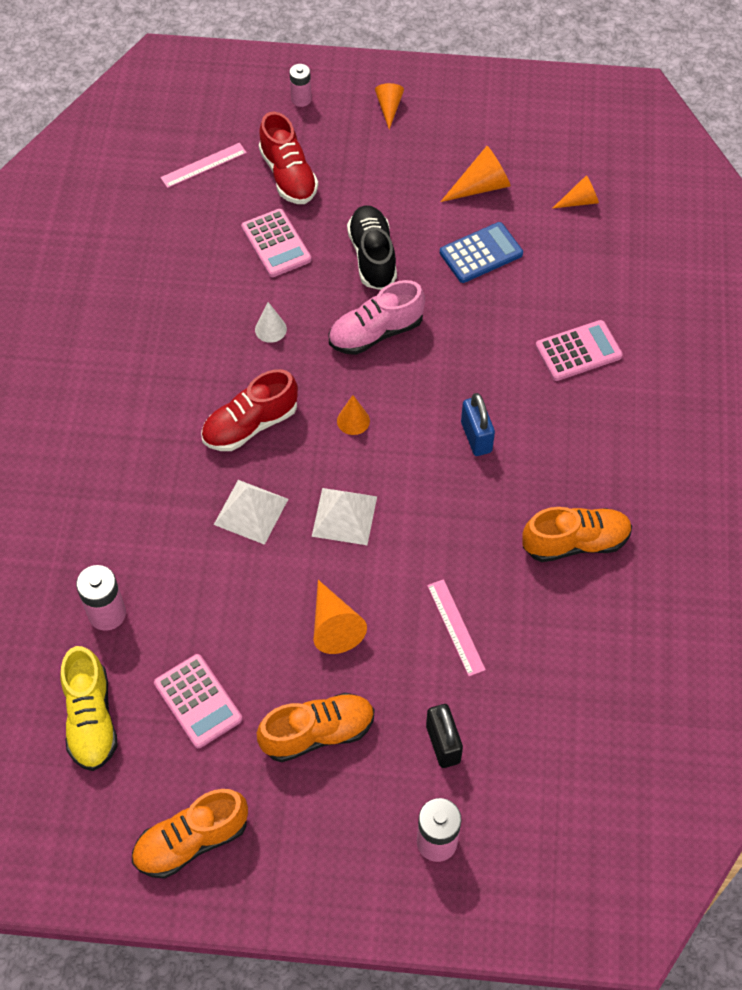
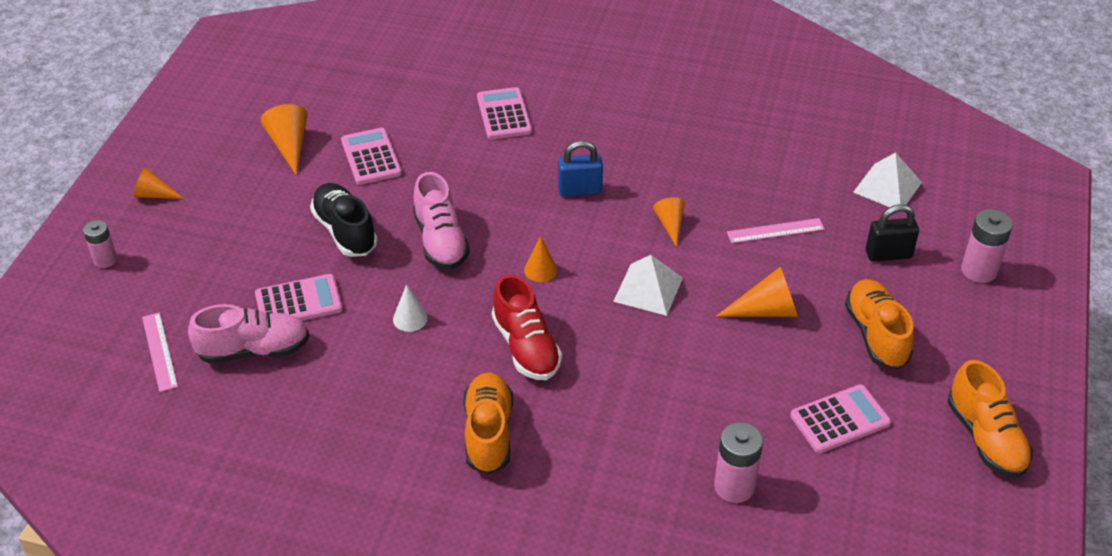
camera: 80 degrees left, 15 degrees down
(91, 719) = (855, 509): yellow shoe -> none
(215, 227) = (254, 350): none -> pink shoe
(251, 511) = (630, 357): white pyramid -> white pyramid (887, 187)
(288, 175) = (209, 282): red shoe -> none
(372, 256) = (345, 231): black shoe -> black shoe turned 60 degrees clockwise
(481, 253) = (371, 157): blue calculator -> pink calculator
(575, 542) = (701, 147): orange shoe -> orange shoe (488, 433)
(579, 201) = (335, 87): orange cone -> orange cone (670, 224)

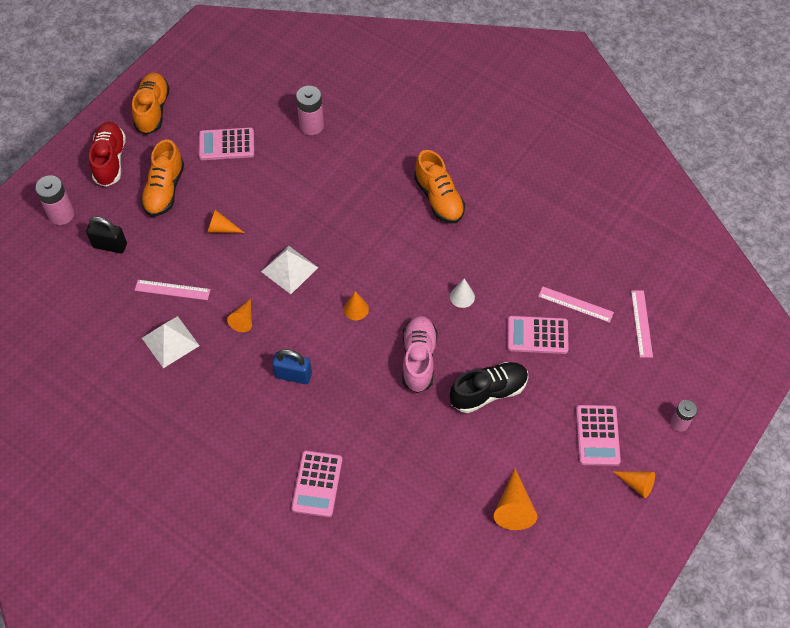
camera: 160 degrees left, 15 degrees up
(254, 350) = (575, 304): pink shoe -> pink ruler
(345, 231) = (488, 392): black shoe -> black shoe turned 105 degrees counterclockwise
(371, 157) = (447, 468): pink calculator -> pink calculator (597, 435)
(488, 433) = (439, 198): orange shoe -> orange shoe turned 45 degrees counterclockwise
(526, 347) = (392, 250): red shoe -> red shoe (110, 160)
(766, 310) = (221, 228): orange cone -> orange cone, size x0.65
(887, 187) = (64, 302): white pyramid -> white pyramid (170, 341)

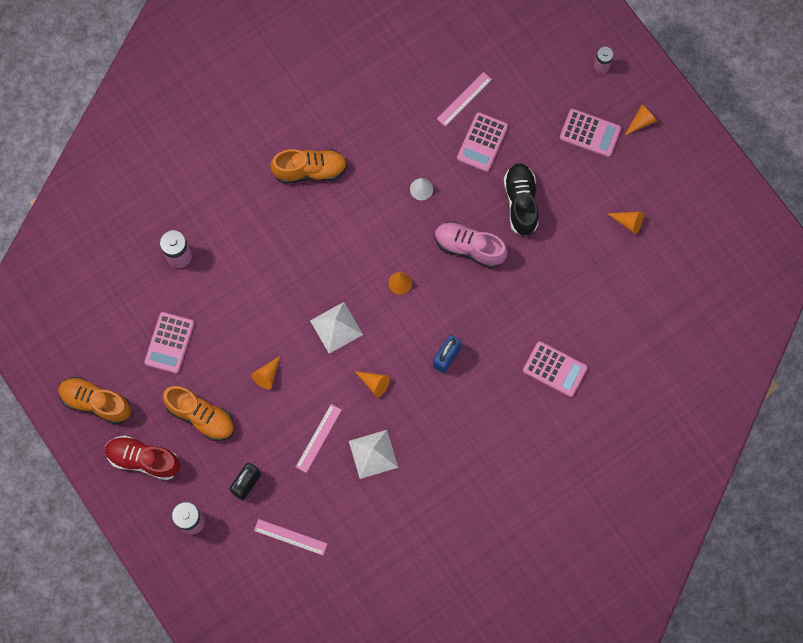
camera: 70 degrees left, 15 degrees up
(514, 507) = (628, 222): orange cone -> orange cone, size x0.65
(641, 323) = (502, 54): pink ruler -> pink ruler (290, 537)

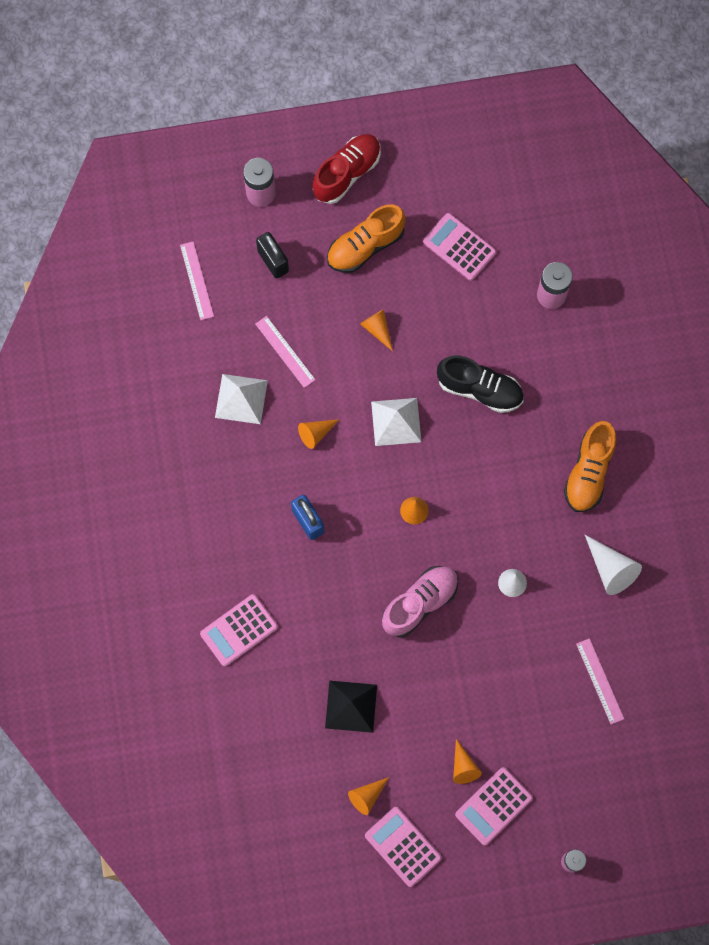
camera: 115 degrees right, 0 degrees up
(96, 402) = (429, 152): orange shoe -> none
(290, 537) = (197, 280): pink ruler -> pink ruler turned 60 degrees counterclockwise
(377, 125) = (610, 569): none -> white cone
(482, 142) = (537, 677): pink calculator -> pink calculator (403, 846)
(521, 202) = (446, 685): black shoe -> black shoe (480, 389)
(569, 262) = (351, 706): none -> black pyramid
(641, 121) = (481, 874): orange cone -> orange cone (463, 767)

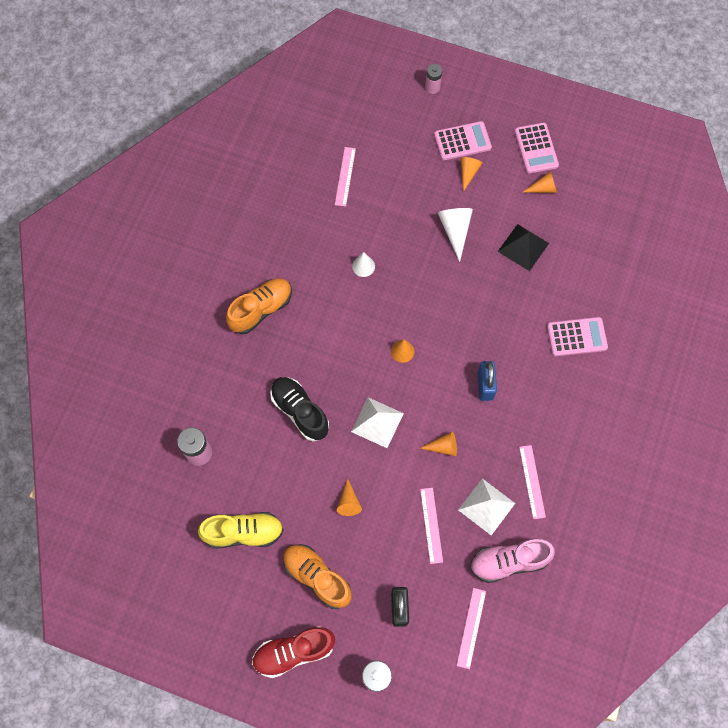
camera: 150 degrees left, 5 degrees down
(208, 448) = (532, 481): none -> pink ruler
(365, 246) = (317, 577): orange shoe -> orange shoe turned 135 degrees counterclockwise
(420, 603) = (436, 287): pink shoe -> pink shoe (508, 561)
(459, 247) = (243, 532): pink calculator -> yellow shoe
(610, 569) = (290, 239): white cone -> white cone (455, 231)

